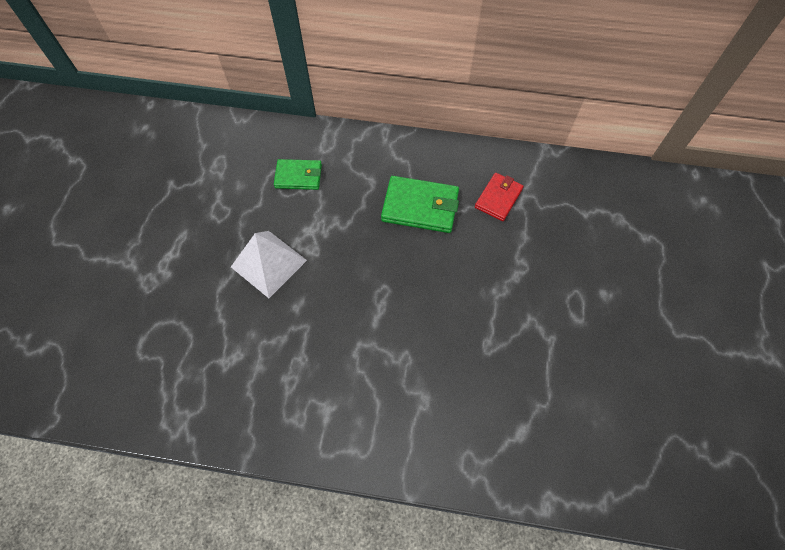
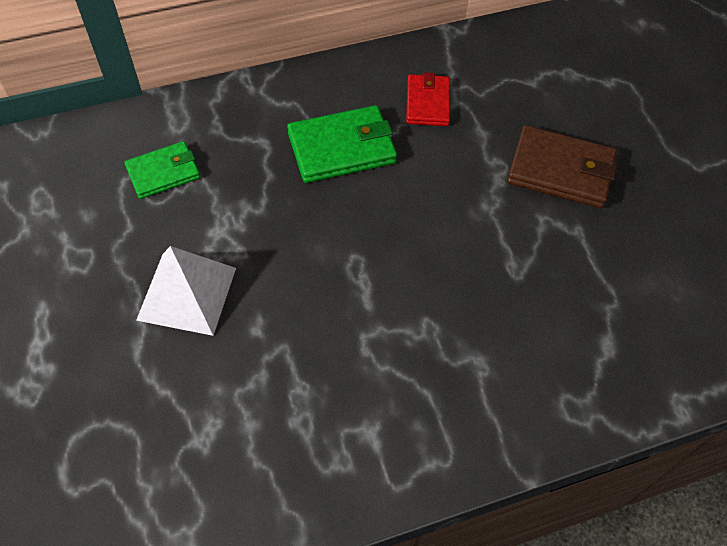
camera: 30 degrees left, 5 degrees down
(565, 289) = (560, 171): none -> brown wallet

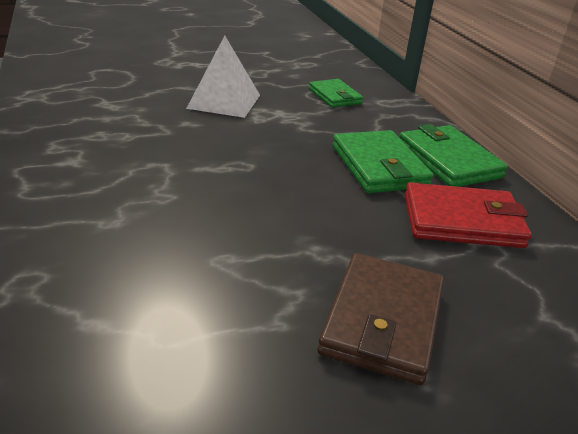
camera: 90 degrees right, 25 degrees down
(322, 92) = (448, 161): none -> green wallet
(427, 103) = (462, 221): red wallet -> red wallet, size x1.54

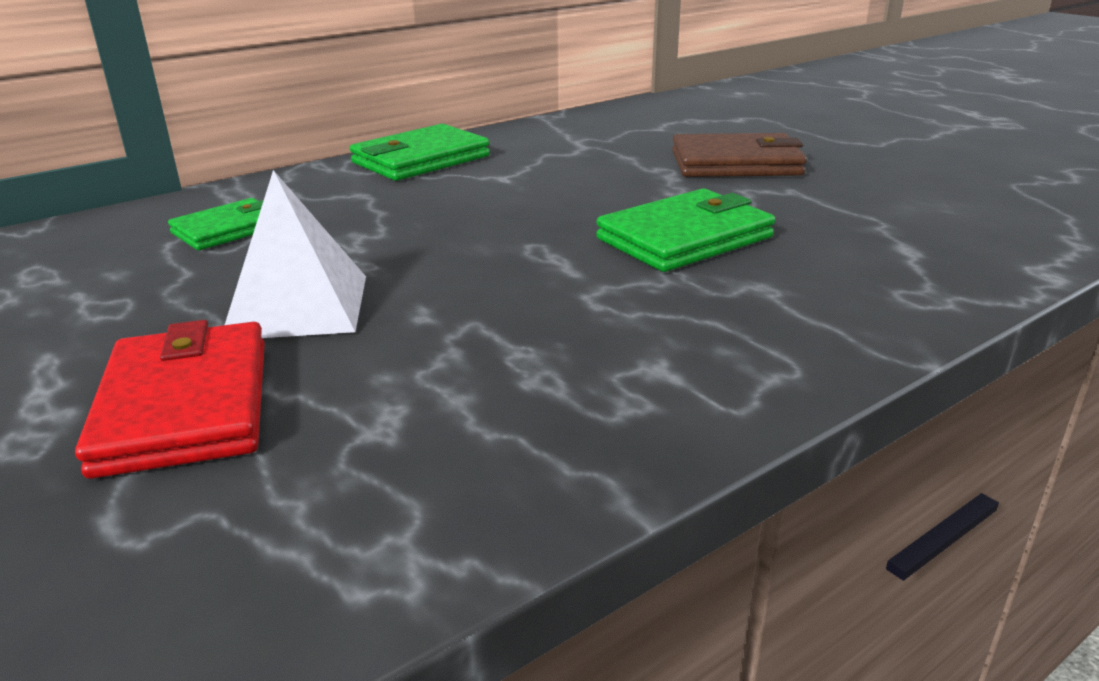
camera: 105 degrees left, 5 degrees down
(379, 166) = (467, 185): green wallet -> green wallet (685, 238)
(462, 221) = (552, 150): red wallet -> red wallet (185, 405)

